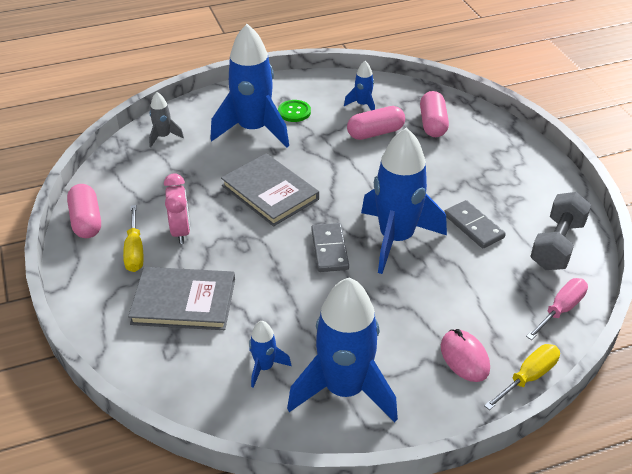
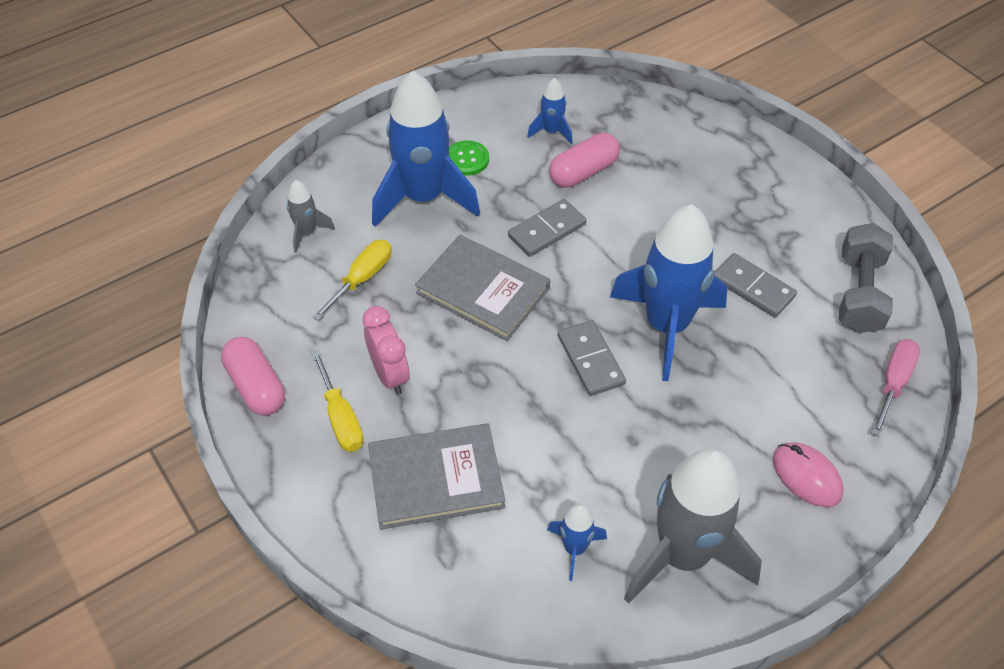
camera: 15 degrees left, 10 degrees up
(332, 164) = (547, 230): none -> grey domino
(344, 390) = (683, 555): blue rocket -> grey rocket
(432, 124) = (650, 144): pink capsule -> none
(528, 377) = (887, 485): yellow screwdriver -> yellow screwdriver (362, 279)

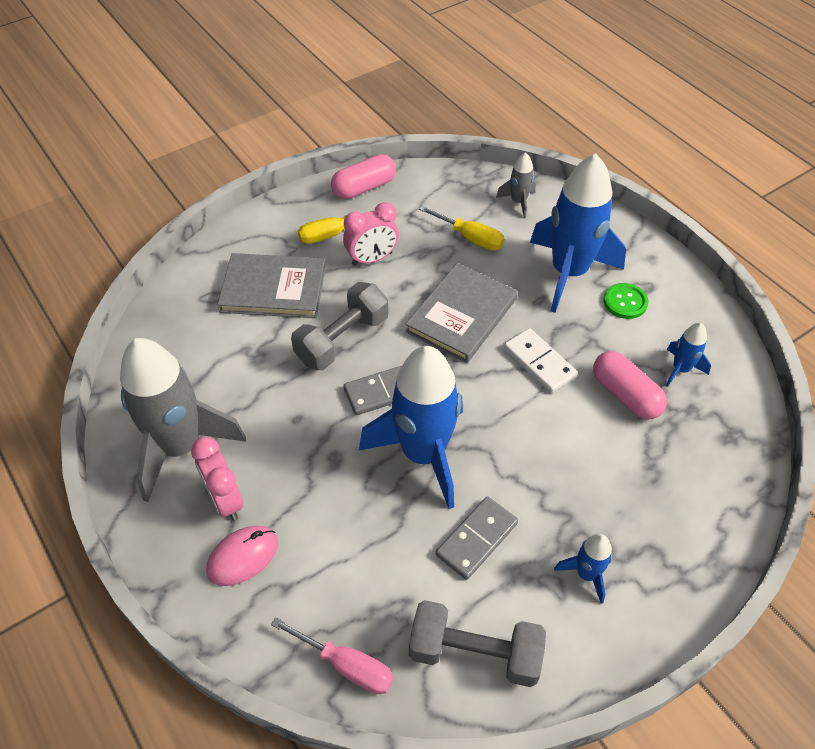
camera: 90 degrees right, 0 degrees up
(436, 479) = (274, 289): grey book -> grey book turned 75 degrees counterclockwise
(518, 401) = (342, 339): none -> grey dumbbell
(547, 230) = (539, 362): grey domino -> white domino
(575, 548) = (200, 373): blue rocket -> blue rocket (586, 574)
(744, 500) = (225, 500): none -> pink clock

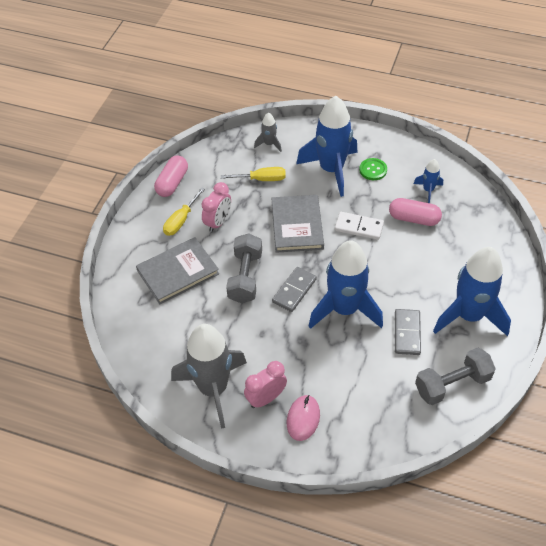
camera: 35 degrees left, 0 degrees up
(225, 500) = (266, 398): pink clock -> pink clock turned 120 degrees clockwise
(346, 665) = (401, 431): pink screwdriver -> none
(586, 574) = (469, 316): blue rocket -> blue rocket, size x2.22

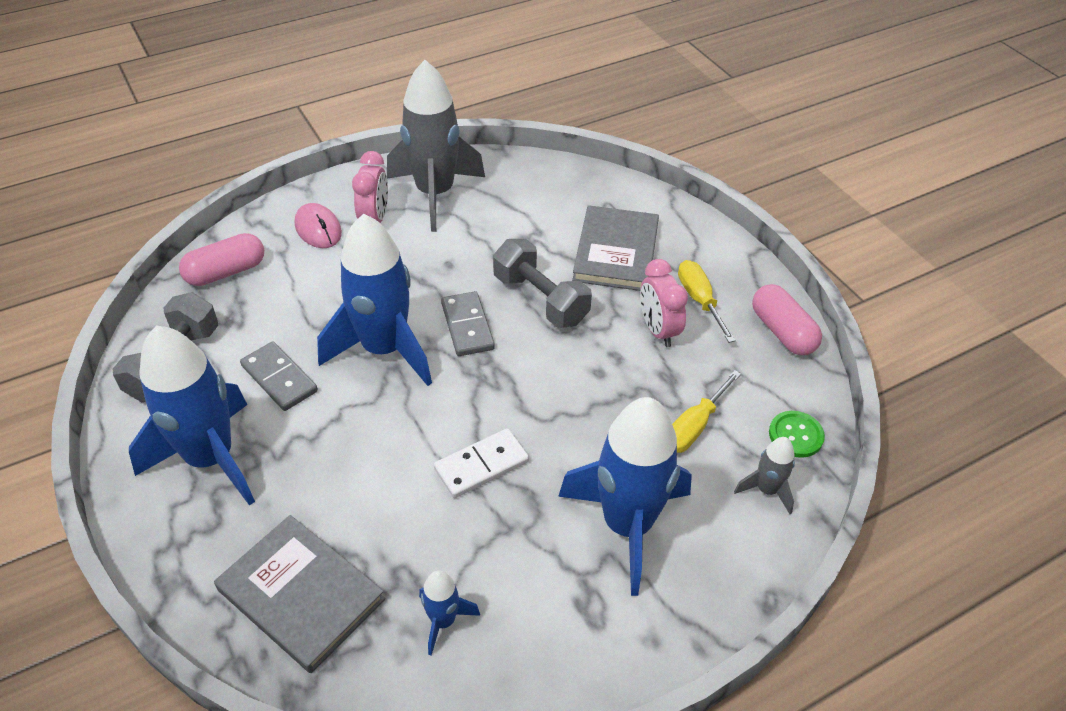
camera: 130 degrees right, 5 degrees down
(297, 225) = (563, 401): grey book -> grey book (301, 594)
(373, 170) = (568, 582): green button -> green button (795, 435)
(413, 219) = (416, 545): pink capsule -> pink capsule (226, 272)

